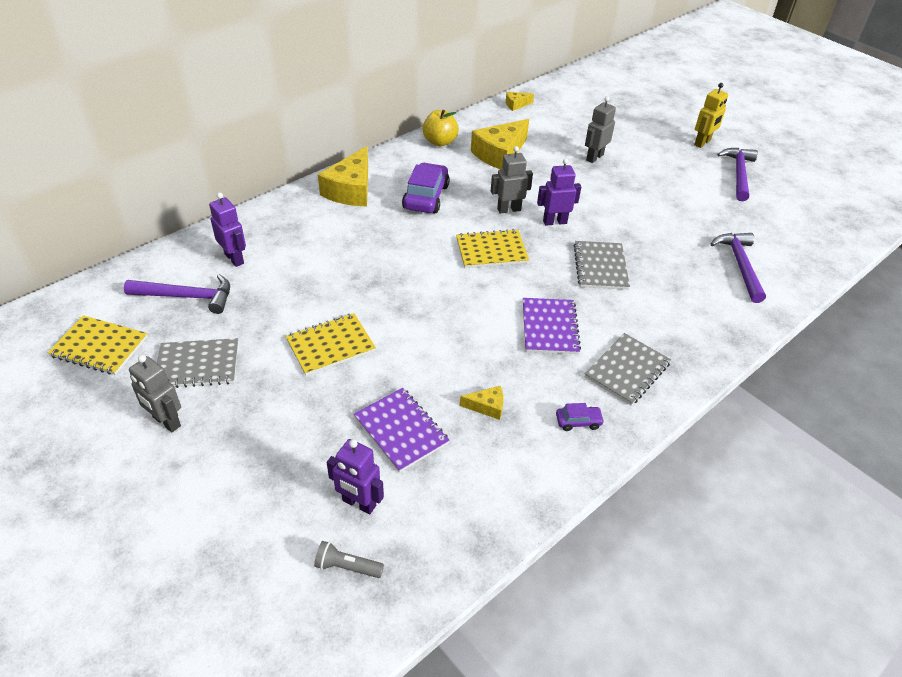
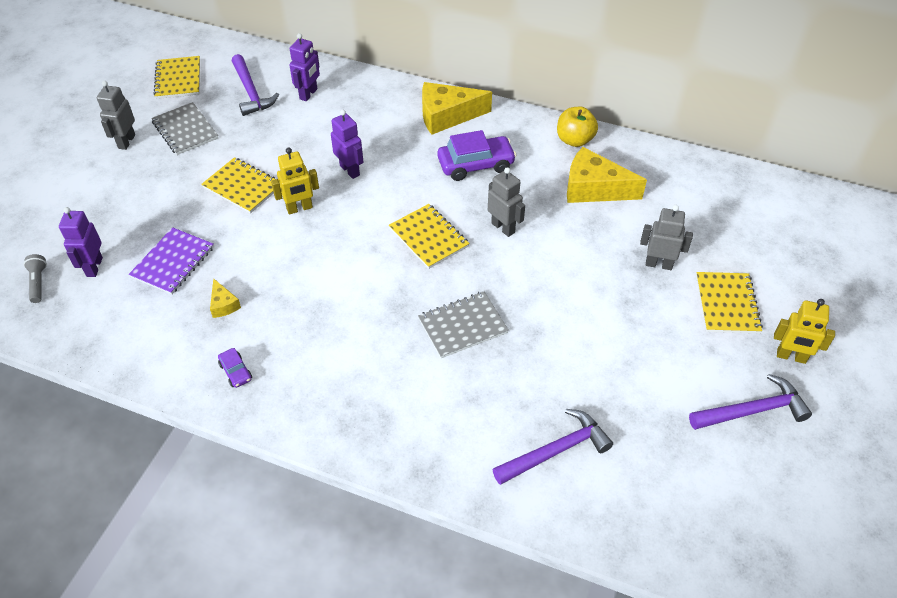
camera: 65 degrees right, 5 degrees up
(395, 315) = (299, 208): none -> yellow robot
(516, 105) = (702, 169): yellow cheese -> none
(549, 327) = (346, 314): purple notebook -> none
(554, 222) = (510, 268): purple robot -> purple robot (350, 170)
(627, 370) = (320, 390): grey notebook -> none
(646, 147) = (727, 304): none -> yellow notebook

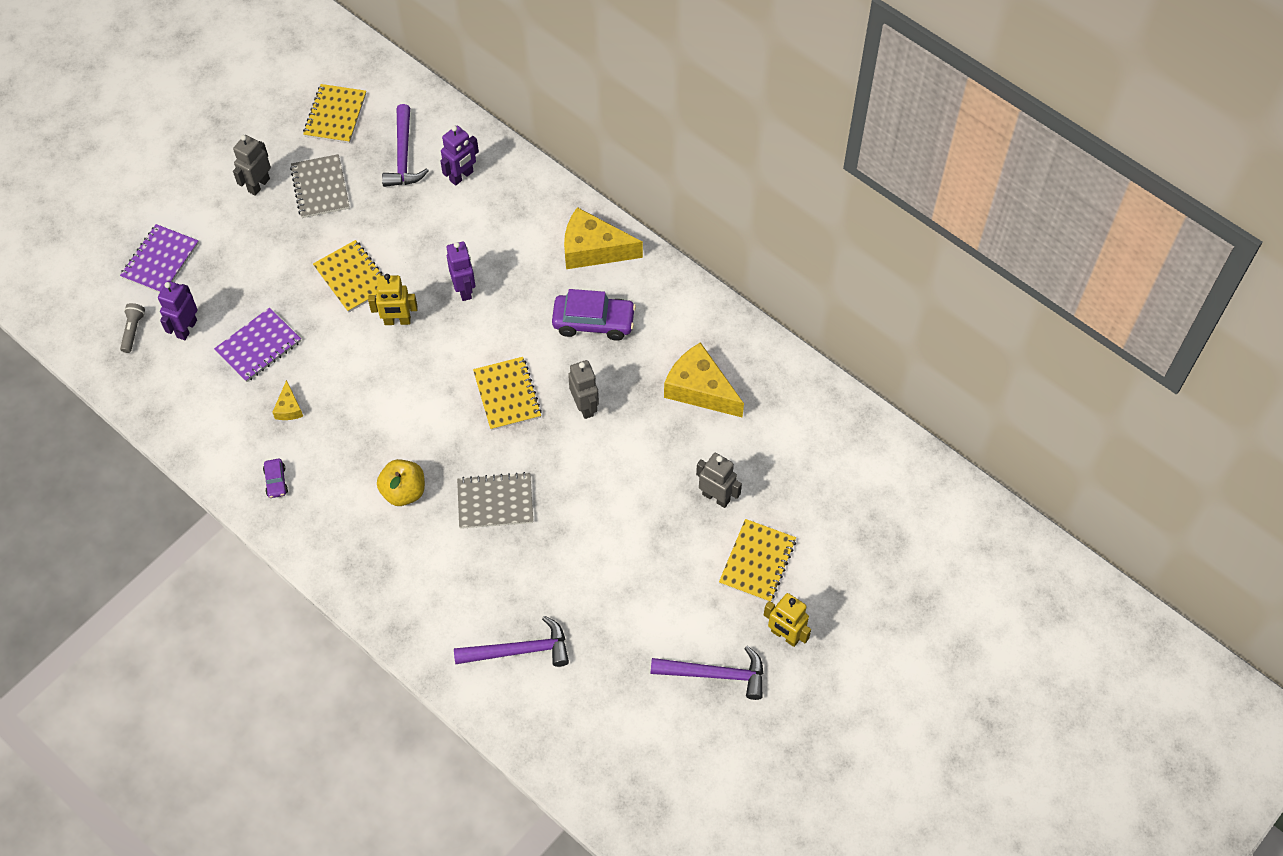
camera: 20 degrees right, 10 degrees up
(49, 220) = (160, 260): none -> purple notebook
(574, 140) = (712, 322): yellow apple -> yellow apple (404, 491)

